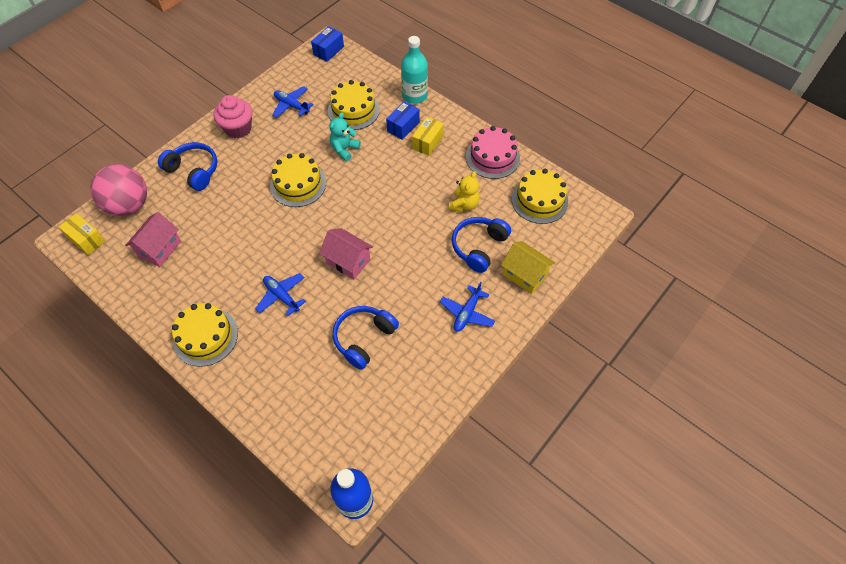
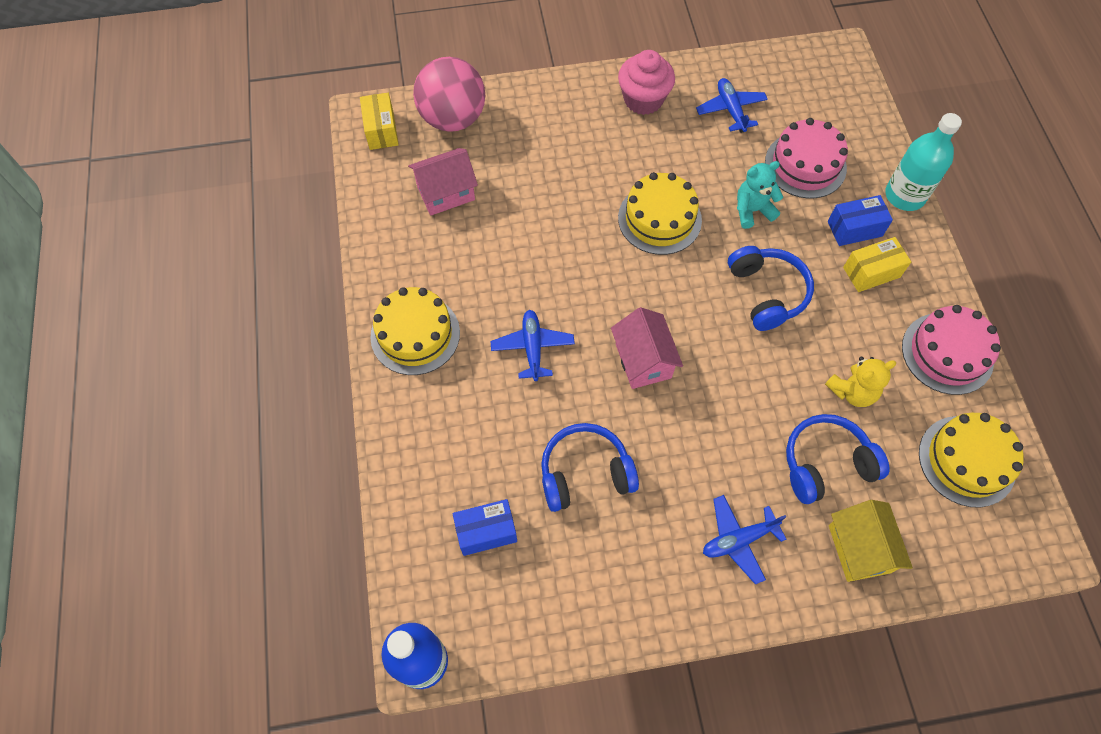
camera: 40 degrees right, 5 degrees up
(194, 171) = (553, 121): blue headphones -> blue headphones (767, 293)
(328, 50) = (836, 63): blue box -> blue box (486, 532)
(353, 110) = (805, 165): yellow cake -> pink cake

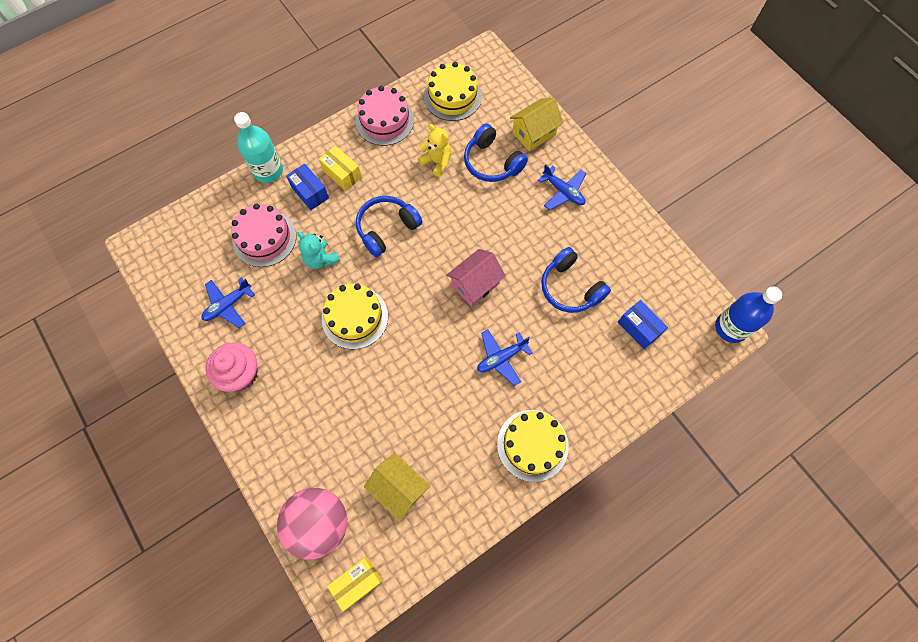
camera: 115 degrees left, 5 degrees up
(446, 193) = (399, 488): pink house -> yellow house

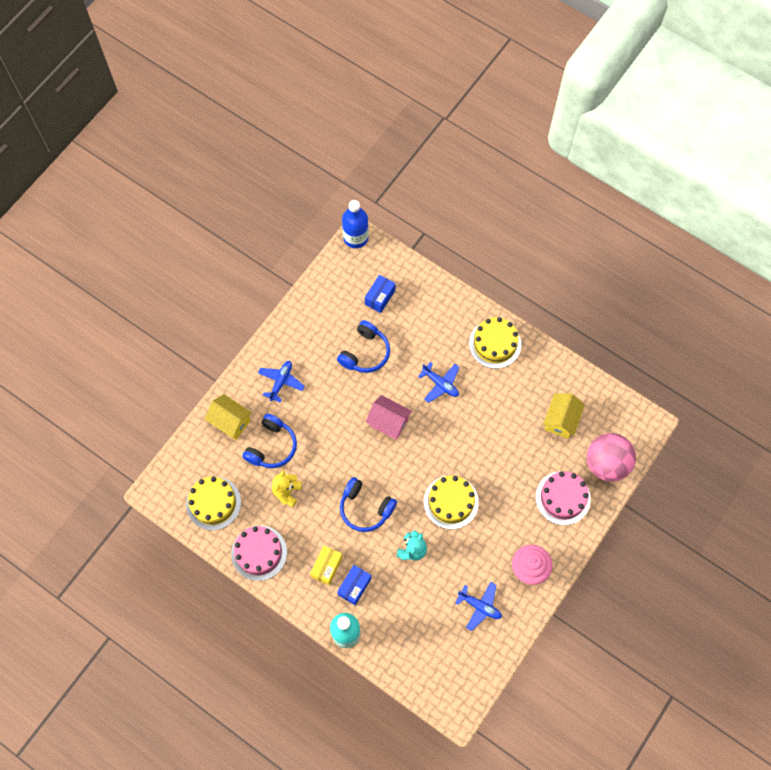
camera: 110 degrees left, 0 degrees up
(264, 238) = (411, 605): pink cake -> pink cake (562, 498)
(357, 582) = (630, 424): yellow box -> none

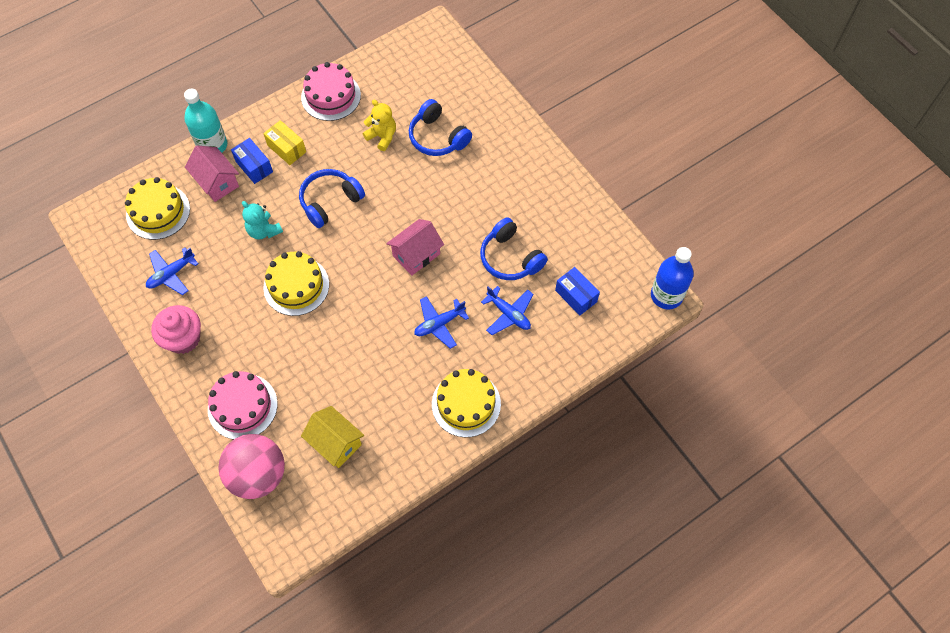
camera: 110 degrees right, 5 degrees down
(213, 503) = (400, 72): yellow cake -> yellow cake (158, 212)
(230, 422) = (481, 109): yellow house -> none
(281, 382) = (508, 166): blue plane -> blue plane (508, 314)
(381, 611) = (217, 182): none -> pink house

